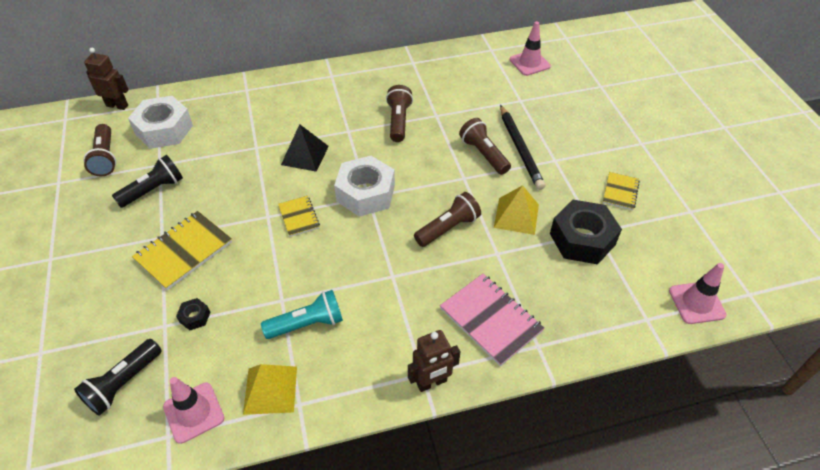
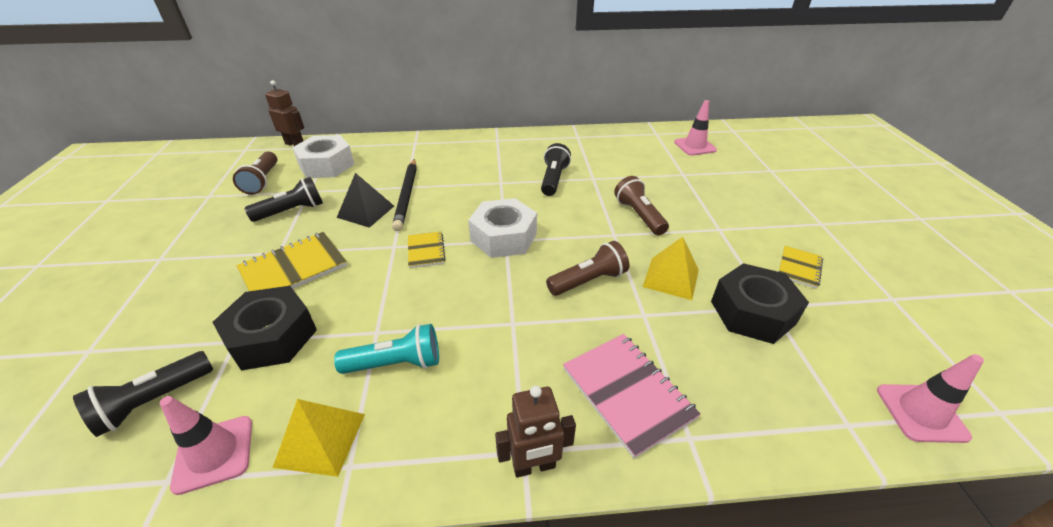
camera: 10 degrees right, 10 degrees down
(195, 317) = (272, 337): black nut -> black nut, size x2.32
(305, 155) = (451, 198): black pyramid -> black pyramid (365, 211)
(398, 121) = (553, 179): brown flashlight -> black flashlight
(520, 149) = (680, 215): black pencil -> black pencil (407, 196)

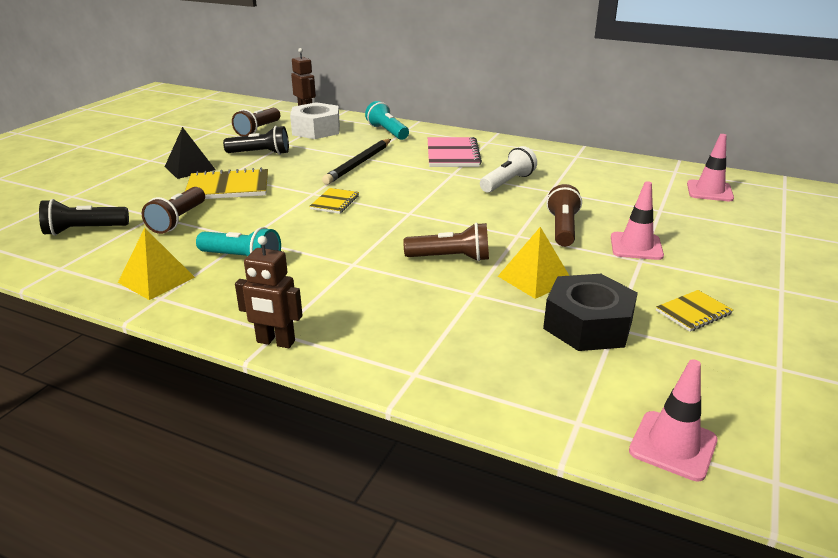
camera: 30 degrees right, 10 degrees down
(214, 454) = (93, 265): pink traffic cone -> pink traffic cone (636, 246)
(272, 337) = (178, 220): black nut -> brown flashlight
(365, 211) = (315, 166): black pyramid -> black pyramid (189, 168)
(400, 150) = (387, 132): none -> turquoise flashlight
(503, 237) = (410, 210): white nut -> none
(553, 179) = (507, 182): black flashlight -> white flashlight
(627, 393) = (395, 332): pink notebook -> pink notebook (452, 155)

